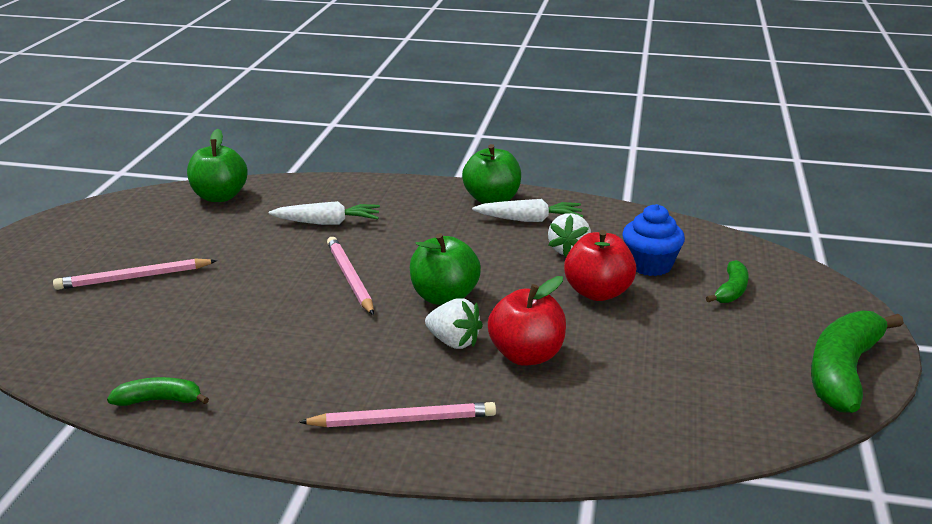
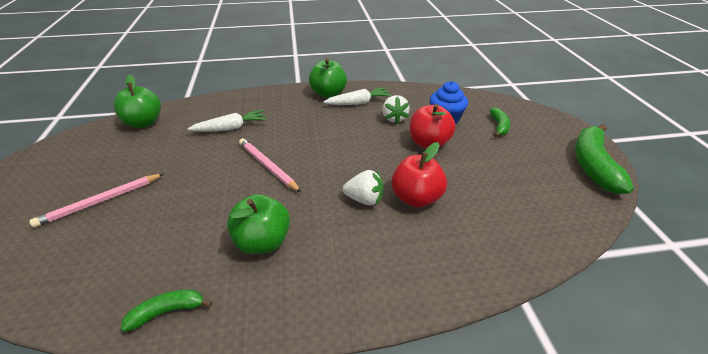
camera: 20 degrees left, 10 degrees up
(403, 420) = (367, 274): pink pencil -> none
(444, 297) = (338, 167): green apple -> green apple (262, 242)

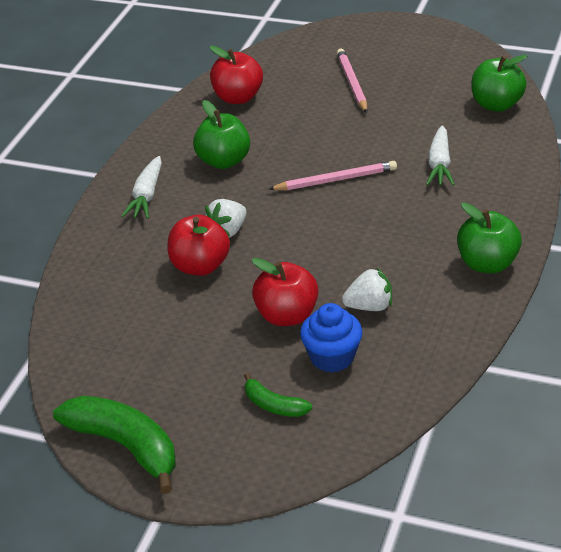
camera: 120 degrees right, 0 degrees up
(128, 281) = (238, 98): none -> red apple
(167, 312) = (192, 113): green banana -> none
(358, 103) = (438, 286): white carrot -> white carrot (146, 196)
(394, 118) = (369, 307): white strawberry -> white strawberry turned 150 degrees clockwise

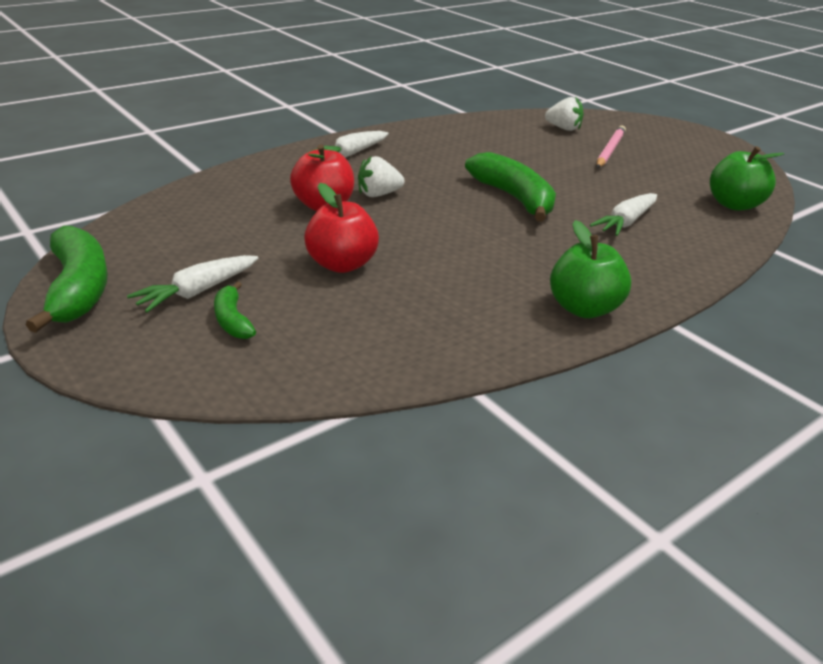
camera: 30 degrees right, 5 degrees down
(216, 398) = (197, 292): none -> white carrot
(224, 161) = (438, 156): green apple -> none
(238, 98) = (502, 129): red apple -> none
(332, 357) = (335, 310): blue cupcake -> none
(335, 180) = (514, 198): pink pencil -> green banana
(369, 307) = (423, 290): white strawberry -> white strawberry (563, 128)

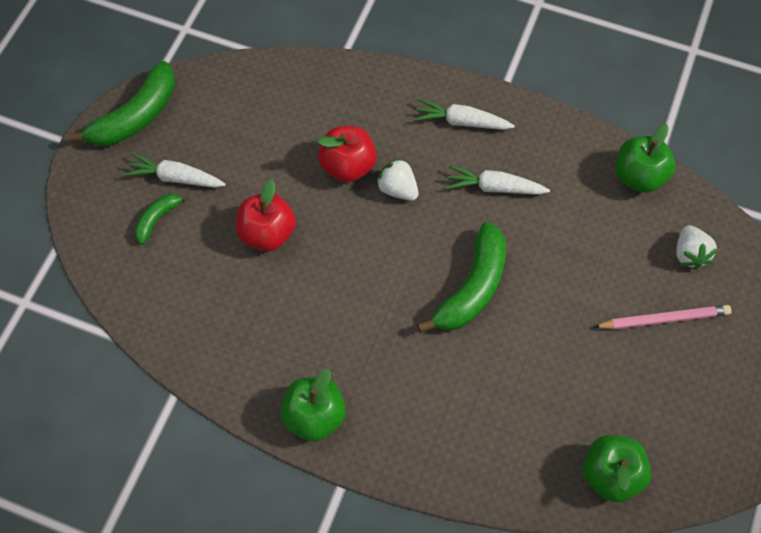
camera: 60 degrees right, 30 degrees up
(482, 122) = (638, 176): none -> green apple
(625, 222) = (491, 393): white carrot -> white carrot (494, 187)

